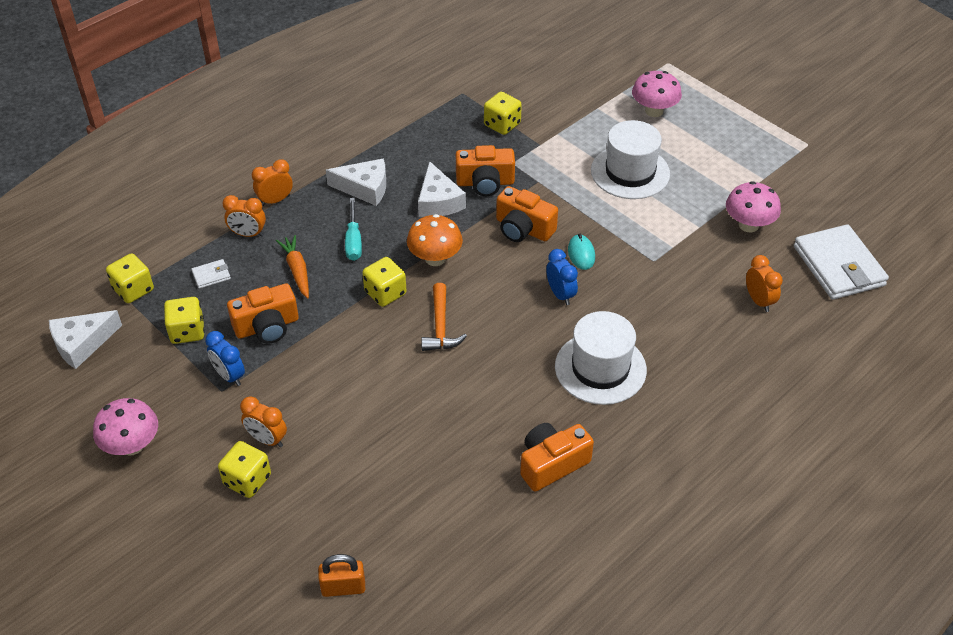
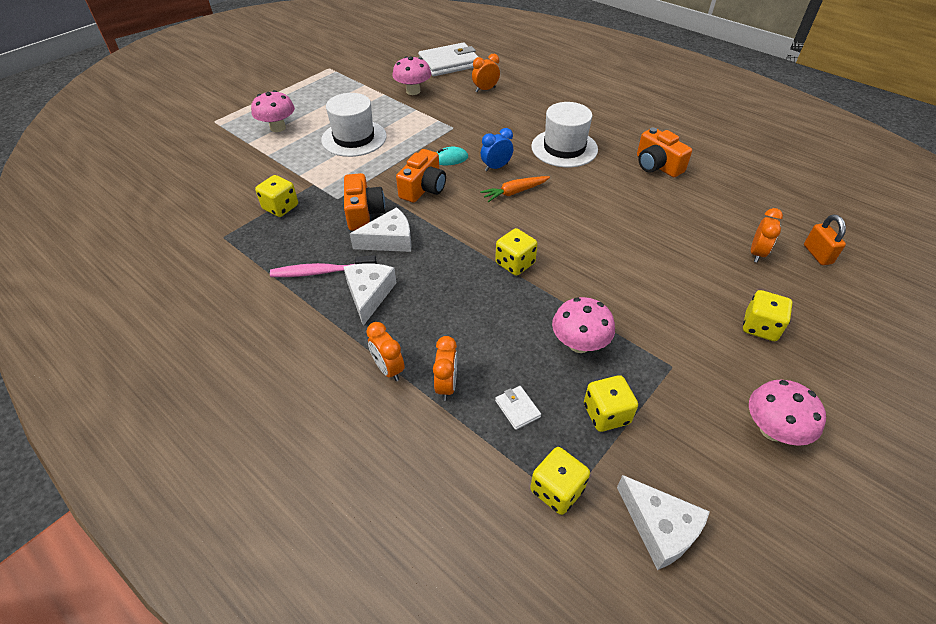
camera: 95 degrees left, 0 degrees up
(229, 376) = (652, 363): blue clock -> none
(267, 326) = (579, 344): orange camera -> pink mushroom
(267, 439) = (711, 321): orange clock -> orange clock (756, 253)
(297, 270) = (497, 332): orange carrot -> orange carrot (514, 192)
(353, 241) = (448, 293): turquoise screwdriver -> none
(401, 157) = (321, 272): none -> pink toothbrush
(435, 258) = (466, 236): orange mushroom -> none
(440, 326) = (546, 226): orange hammer -> none

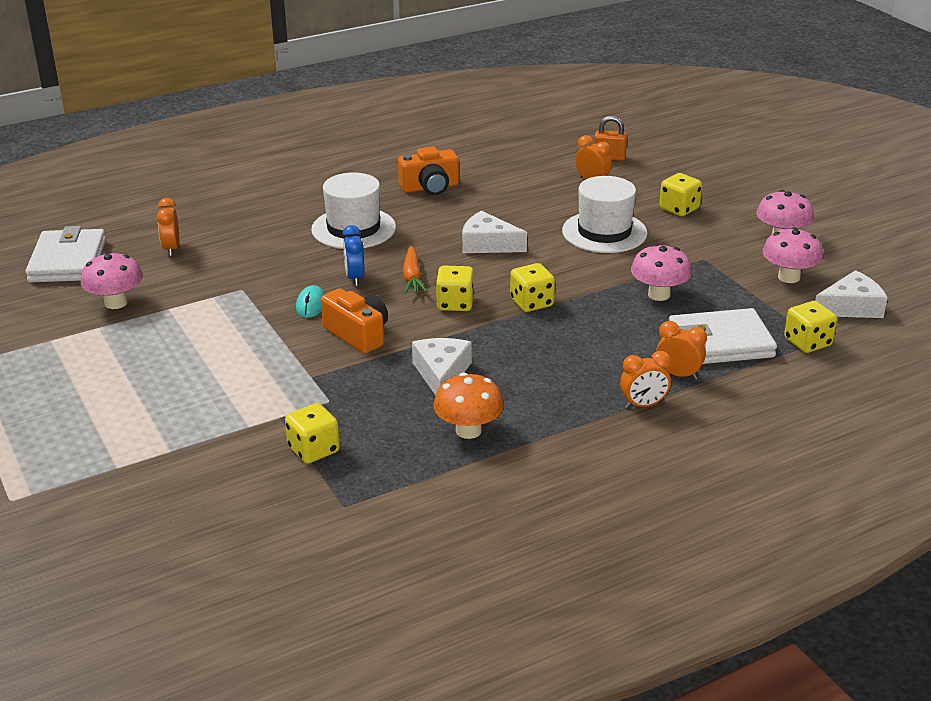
camera: 70 degrees left, 15 degrees down
(278, 128) = (98, 434): pink mushroom -> pink mushroom (789, 277)
(321, 272) = (468, 430): pink toothbrush -> orange mushroom
(354, 138) = (194, 369): white hat -> white hat (604, 232)
(364, 213) = (375, 385): orange camera -> none
(369, 294) = (527, 401): white cheese -> white cheese (488, 244)
(517, 409) = (720, 343): white wallet -> white wallet, size x2.41
(606, 414) = (741, 302): yellow dice -> yellow dice (455, 304)

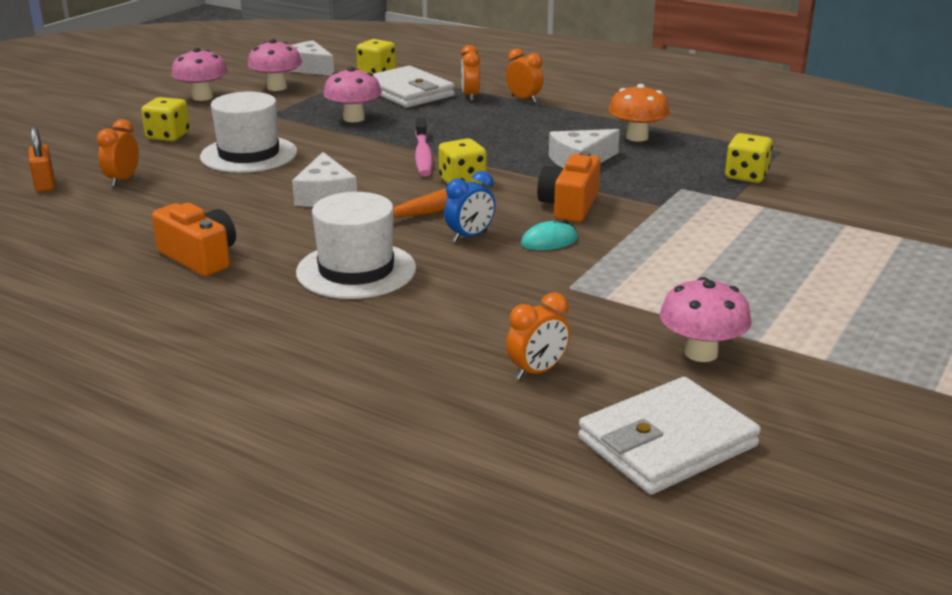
camera: 120 degrees left, 5 degrees down
(531, 303) = (423, 155): yellow dice -> pink toothbrush

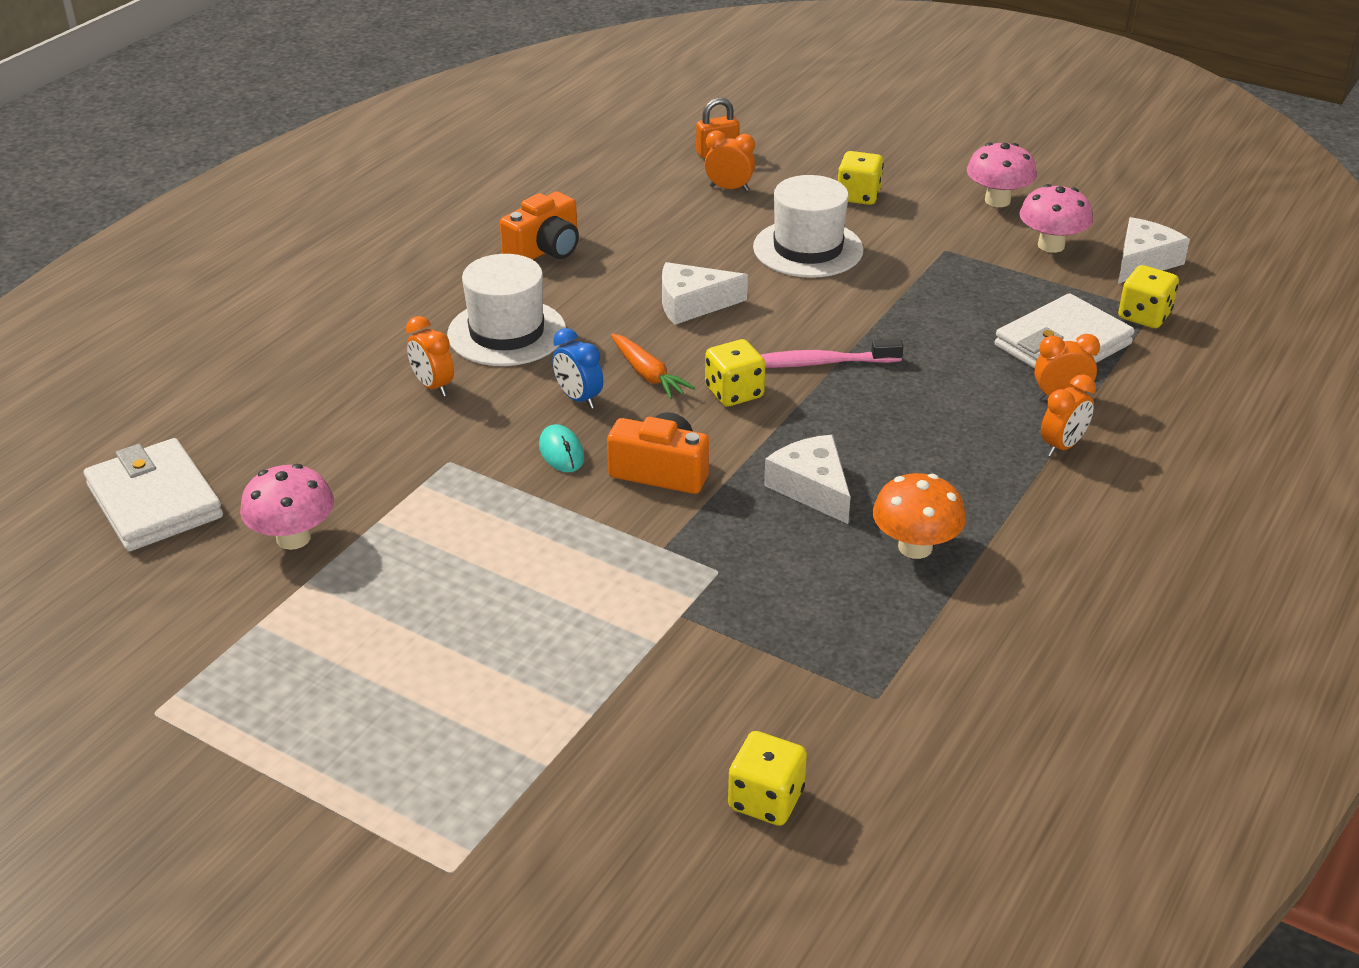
camera: 90 degrees right, 10 degrees up
(354, 118) = (943, 308): pink mushroom -> none
(537, 371) = (290, 436): orange clock -> orange clock (433, 386)
(746, 176) = (767, 641): yellow dice -> yellow dice (766, 799)

